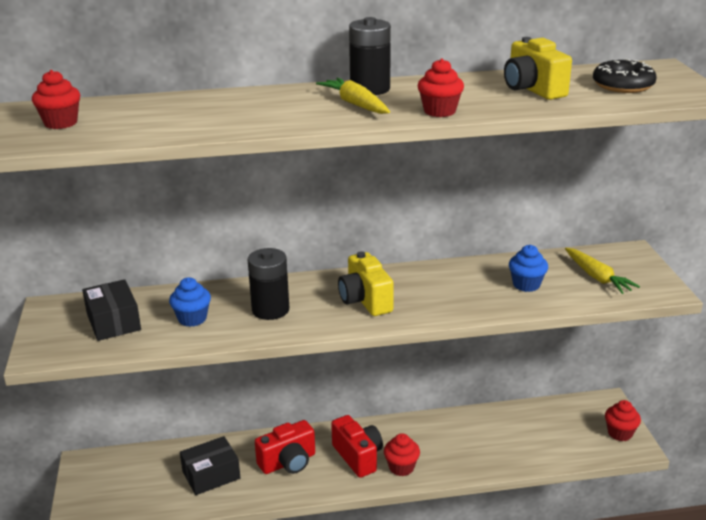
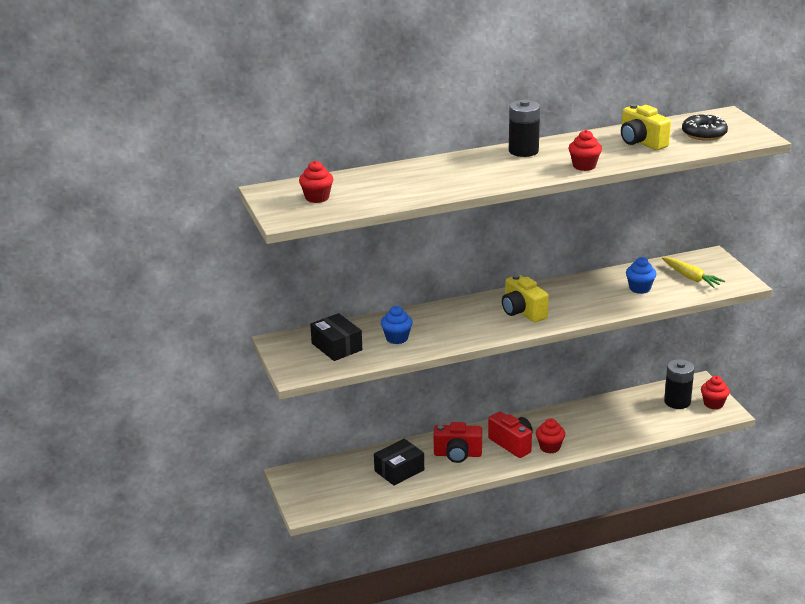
camera: 10 degrees left, 0 degrees up
(270, 310) = (453, 326): black battery -> black battery (677, 402)
(288, 462) = (457, 454): red camera -> red camera turned 45 degrees clockwise
(355, 104) = (521, 165): yellow carrot -> none

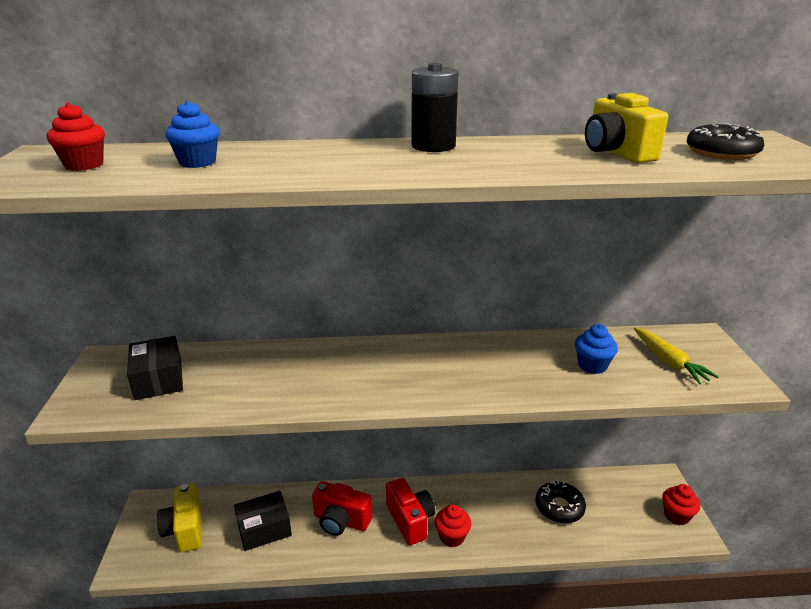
camera: 15 degrees right, 0 degrees up
(397, 338) = (238, 381): blue cupcake -> blue cupcake (197, 162)
(522, 312) = (420, 372): yellow camera -> yellow camera (185, 529)
(584, 166) = (508, 170): red cupcake -> none
(624, 415) = (559, 507): none -> black donut
(677, 402) = (630, 502): black battery -> none

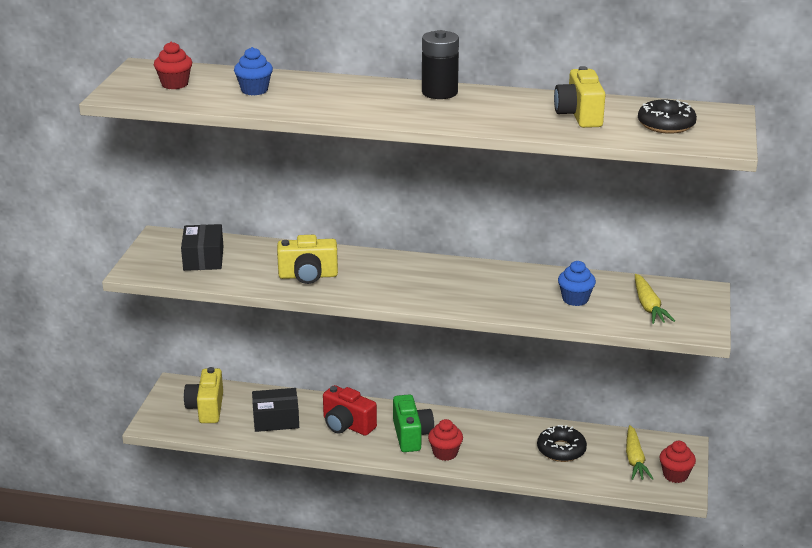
camera: 15 degrees right, 0 degrees up
(290, 383) = (308, 276): none -> yellow camera
(410, 520) = (411, 435): red camera -> green camera
(630, 504) = (635, 459): none -> yellow carrot

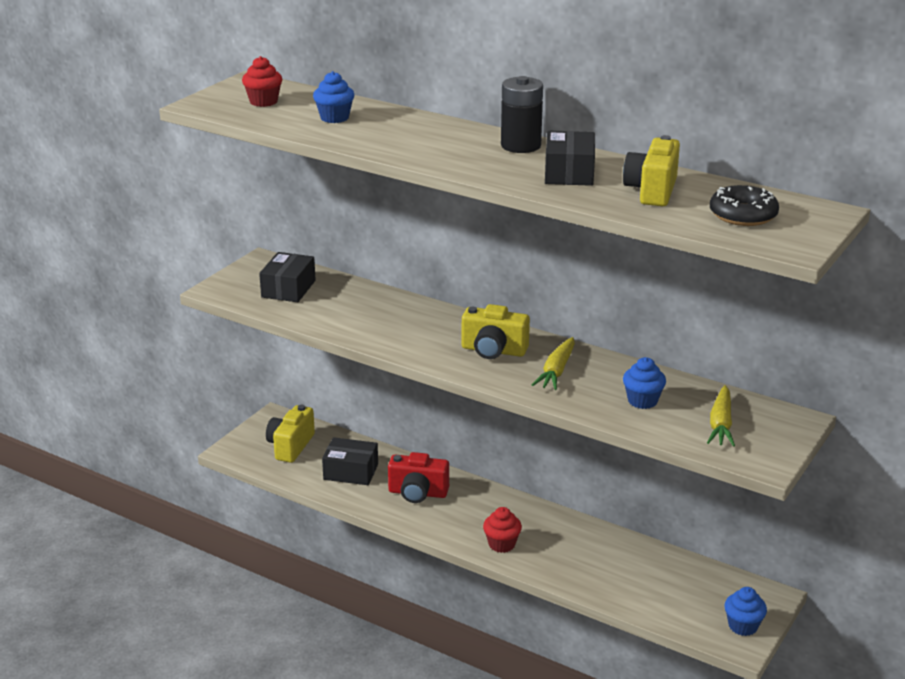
camera: 20 degrees right, 0 degrees up
(308, 276) = (378, 324): yellow camera -> yellow camera (493, 350)
(347, 425) = (418, 493): red camera -> red camera turned 45 degrees counterclockwise
(411, 435) = (477, 518): green camera -> none
(500, 110) = (569, 173): none -> black box
(561, 450) = (629, 569): black donut -> none
(635, 459) = (706, 598): yellow carrot -> yellow carrot (556, 371)
(675, 475) = (743, 626): red cupcake -> blue cupcake

